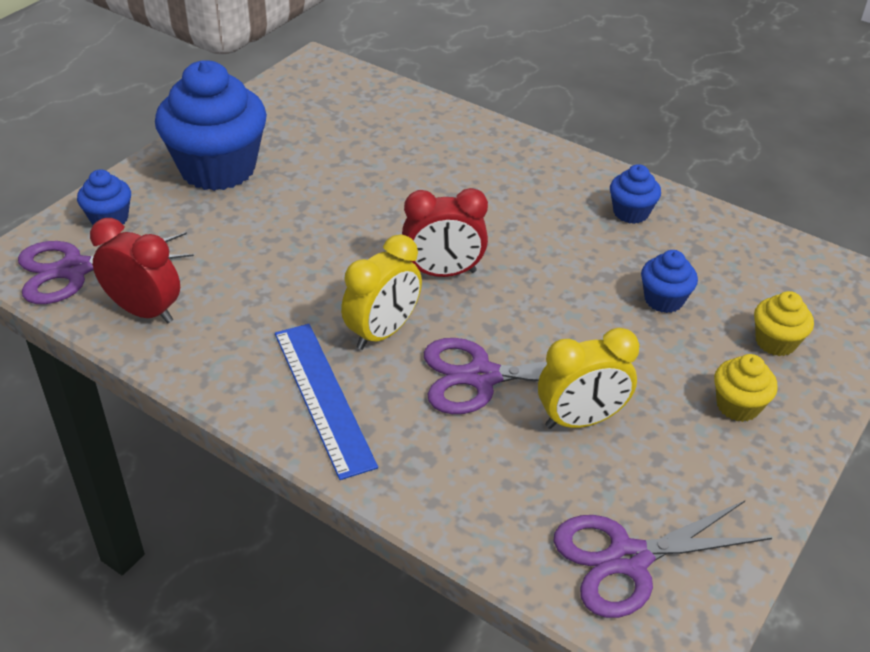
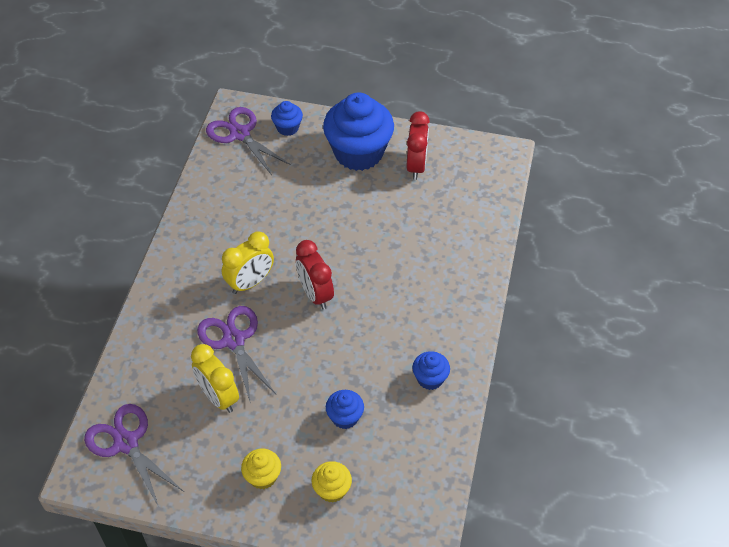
camera: 70 degrees right, 10 degrees up
(144, 311) = (221, 176): red clock -> red clock (416, 166)
(323, 397) = (189, 274): blue ruler -> none
(382, 332) = (250, 283): yellow clock -> yellow clock turned 60 degrees counterclockwise

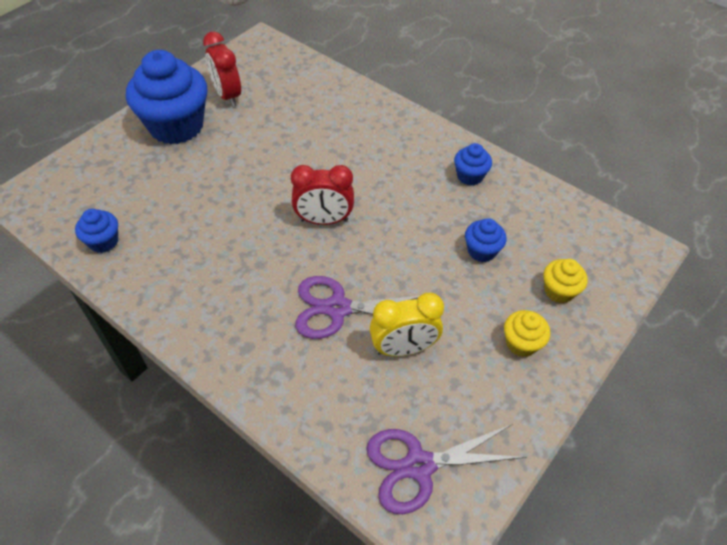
camera: 65 degrees left, 0 degrees up
(240, 133) = (63, 205): purple scissors -> none
(250, 283) = (272, 267): yellow clock -> none
(287, 128) = (94, 164): blue cupcake -> blue cupcake (104, 242)
(416, 166) = (227, 95): red clock -> red clock turned 150 degrees counterclockwise

